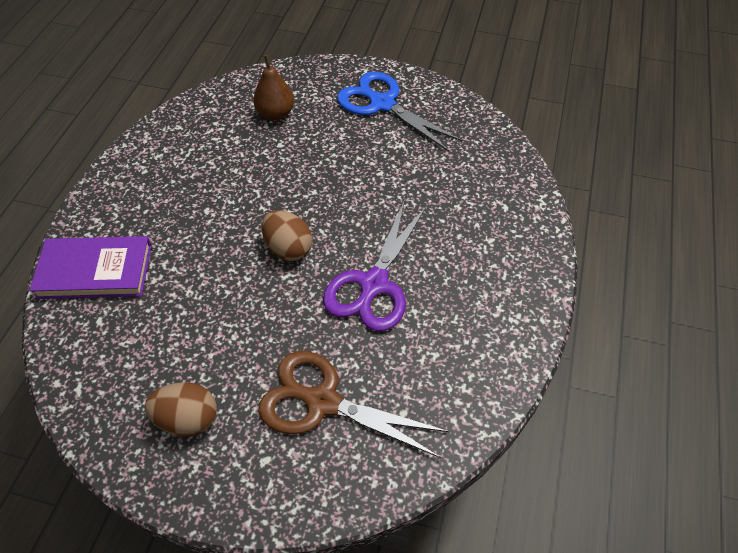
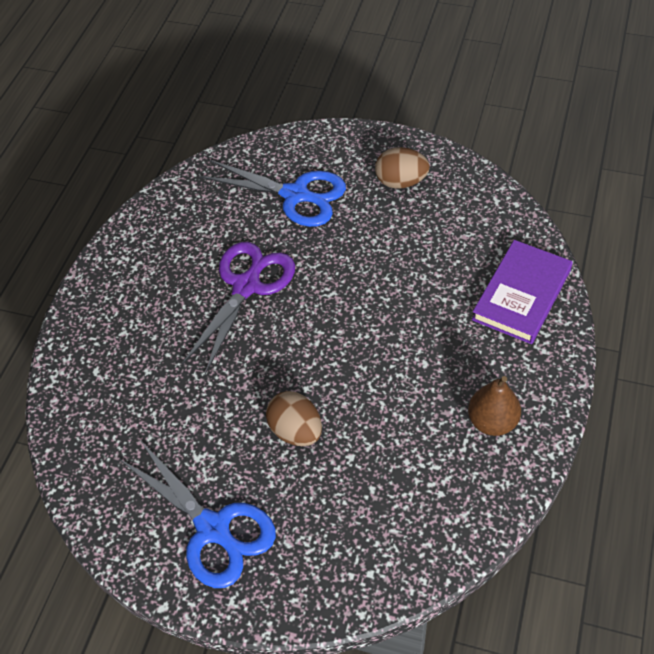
camera: 175 degrees left, 0 degrees up
(95, 271) = (521, 295): purple book -> purple book turned 60 degrees counterclockwise
(275, 114) = (360, 510): brown pear -> brown pear (492, 422)
(288, 248) = (331, 320): brown egg -> brown egg (296, 431)
(323, 402) = (295, 195): brown scissors -> blue scissors

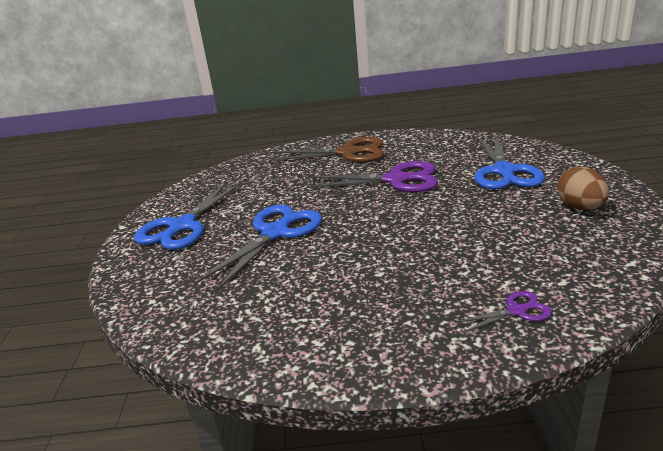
camera: 70 degrees right, 25 degrees down
(132, 305) = (348, 153): none -> brown scissors
(296, 431) = (275, 233): brown egg -> blue scissors
(492, 422) = (334, 330): brown pear -> none
(521, 295) = (516, 311): purple book -> purple scissors

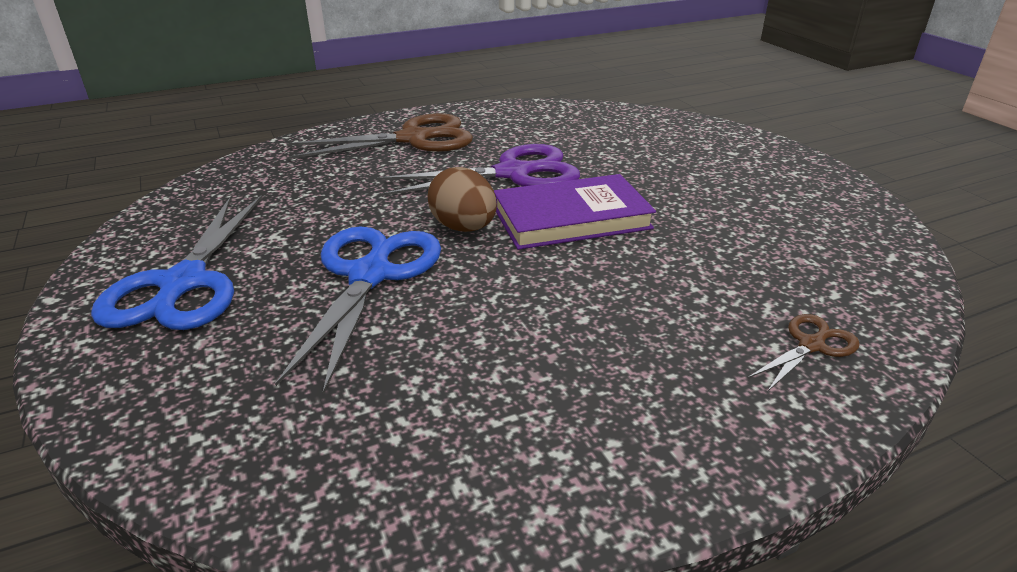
camera: 25 degrees left, 5 degrees up
(414, 212) = (571, 218): none -> purple book
(504, 171) = (653, 151): blue scissors -> none
(516, 311) = (811, 345): purple scissors -> brown scissors
(580, 207) = (781, 191): brown egg -> brown egg (463, 228)

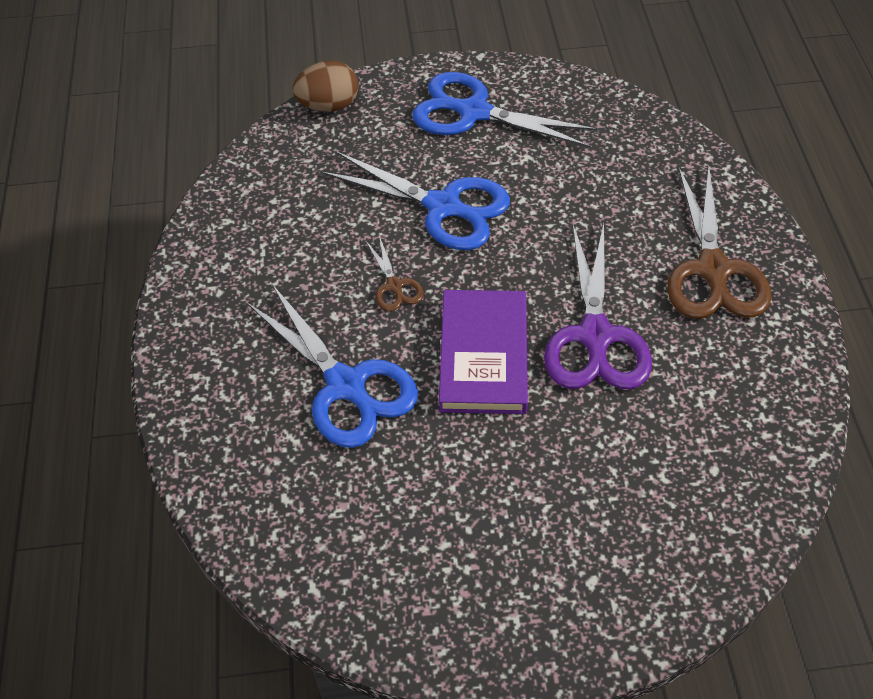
camera: 110 degrees right, 20 degrees up
(463, 228) = (494, 274): brown egg -> brown egg (328, 105)
(671, 287) = (345, 385): none -> blue scissors
(811, 345) = (239, 440): brown scissors -> brown scissors (394, 286)

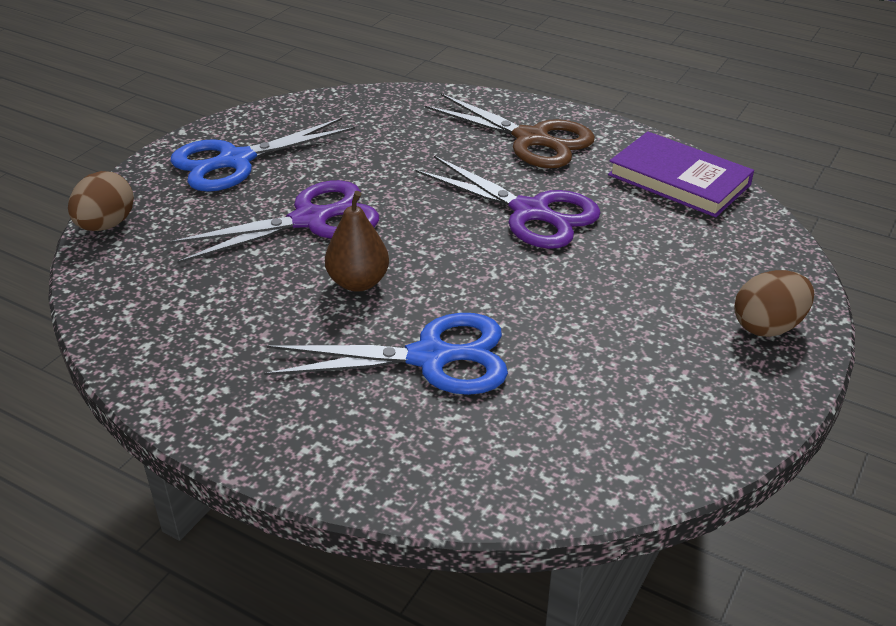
camera: 55 degrees left, 15 degrees down
(394, 286) = (358, 282): brown scissors -> brown pear
(443, 207) = (310, 220): blue scissors -> purple scissors
(483, 355) = (487, 271): purple book -> purple book (679, 180)
(592, 602) = (768, 326): none -> brown egg

